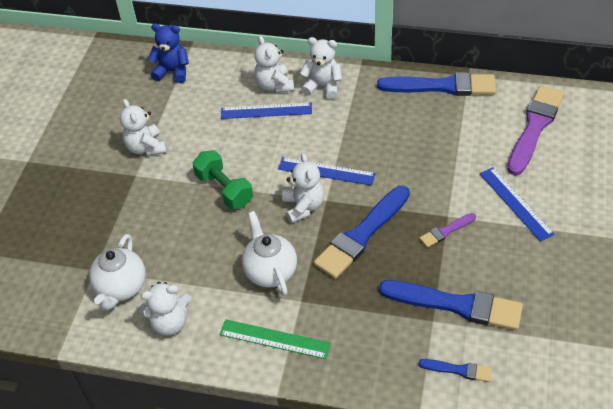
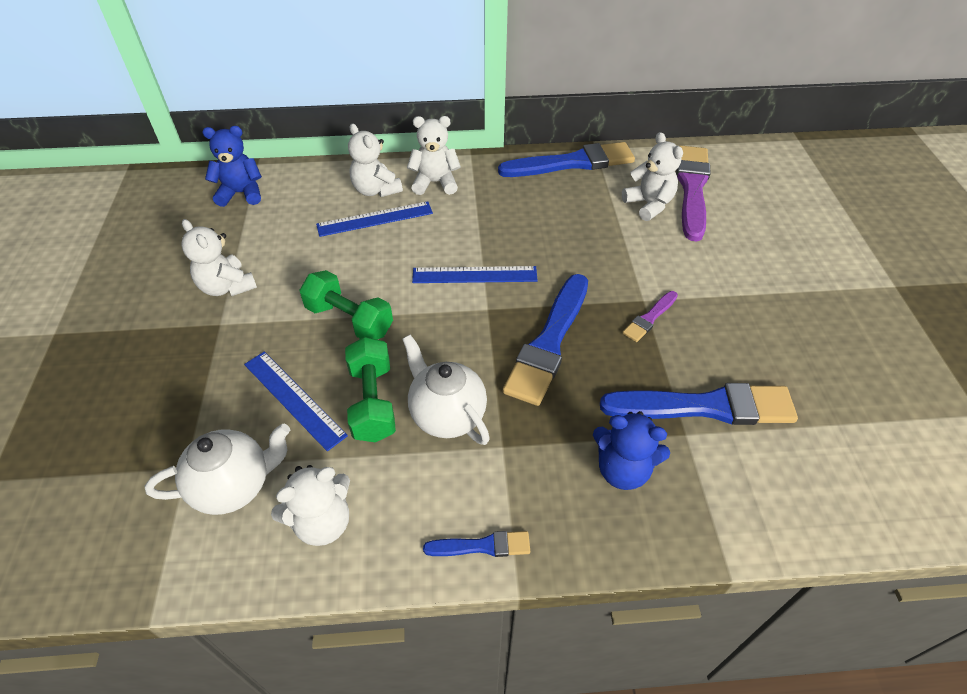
camera: 20 degrees left, 0 degrees up
(121, 288) = (234, 486): white teapot -> white teapot turned 105 degrees counterclockwise
(223, 252) = (372, 402): none -> green dumbbell
(274, 339) = (486, 510): green ruler -> none
(303, 207) = (461, 322): white teddy bear -> white teddy bear (649, 205)
(377, 334) = (622, 469): none -> blue teddy bear
(458, 370) = (750, 494): blue brush -> blue brush (482, 546)
(515, 203) = (713, 271): blue ruler -> blue ruler (294, 399)

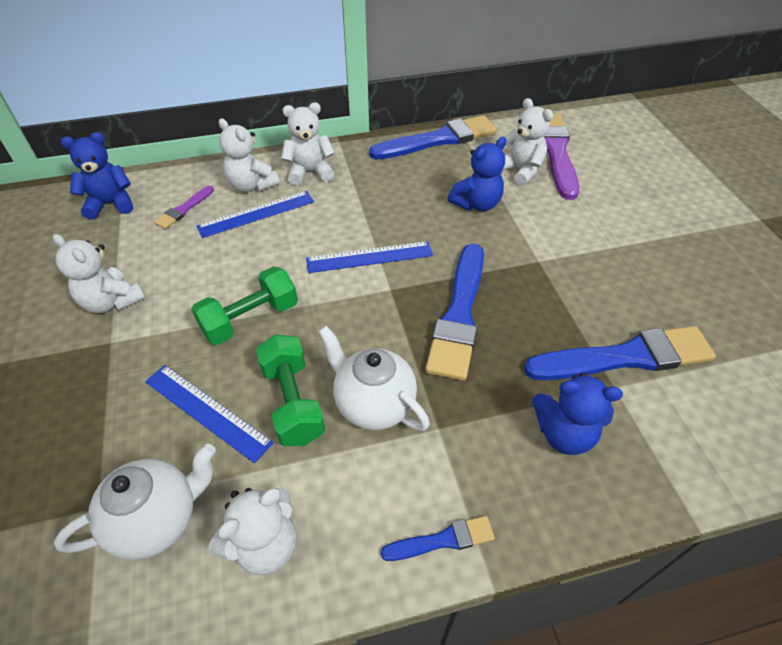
camera: 10 degrees left, 0 degrees up
(349, 320) = (250, 319): green dumbbell -> green dumbbell turned 60 degrees counterclockwise
(594, 234) = (476, 204): none -> blue teddy bear
(649, 318) = (549, 278): purple brush -> purple brush (184, 209)

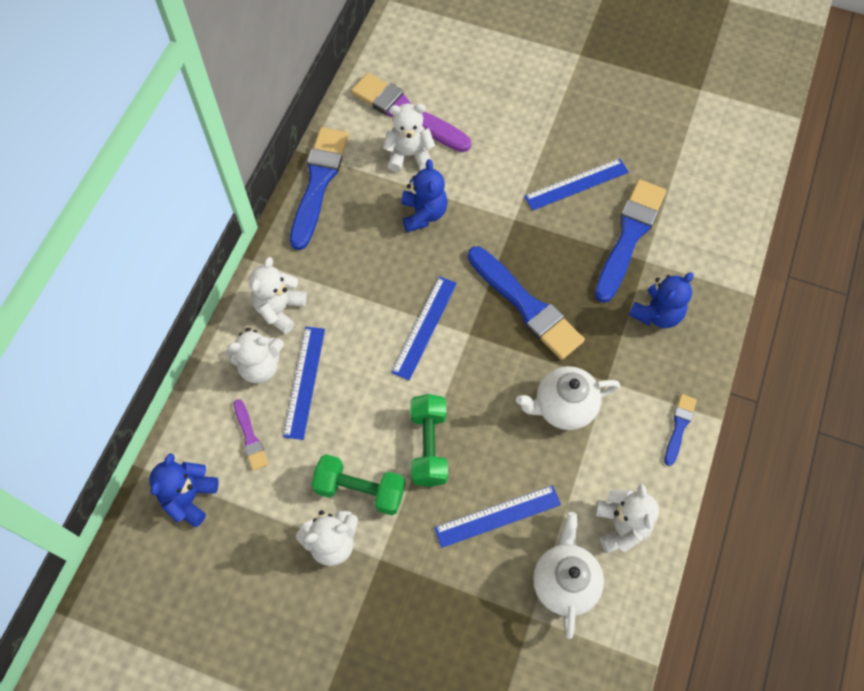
camera: 55 degrees left, 15 degrees up
(292, 402) = (527, 456): green dumbbell -> green dumbbell (360, 490)
(628, 285) = (576, 184): none -> blue ruler

